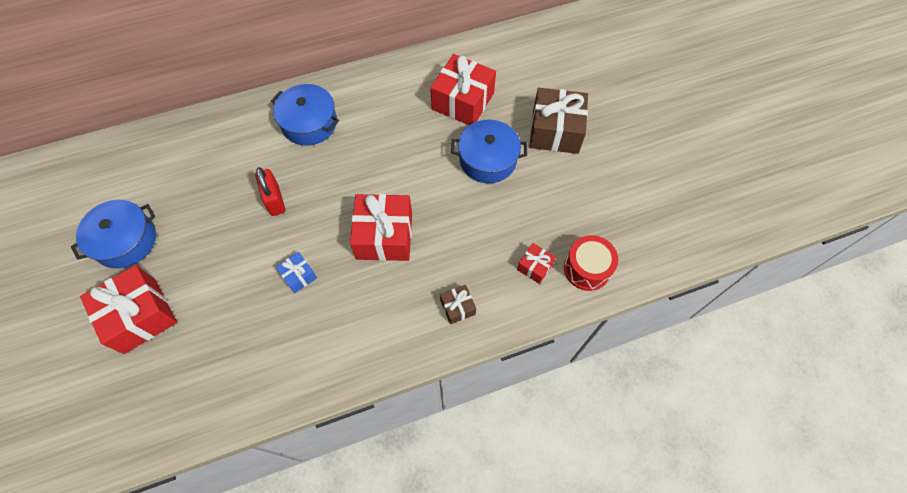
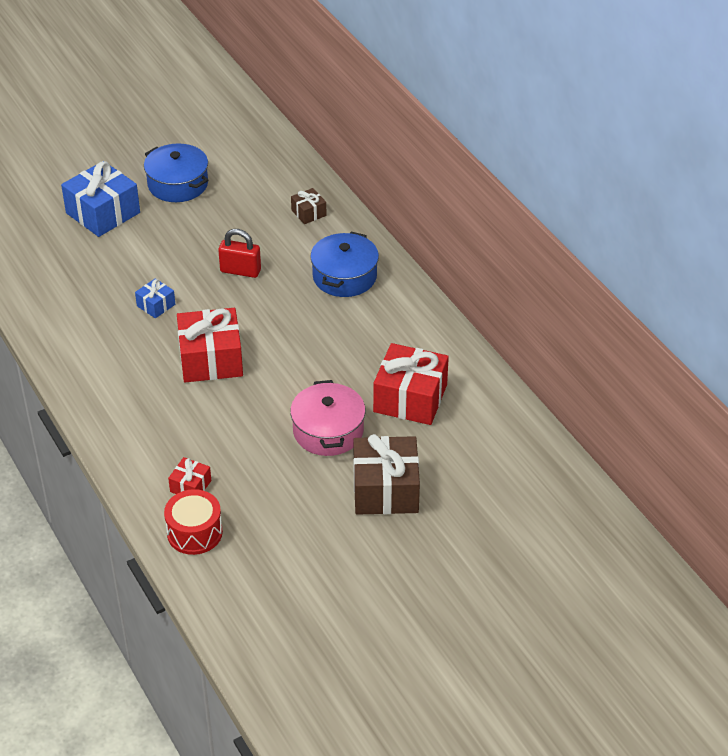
camera: 80 degrees right, 20 degrees down
(140, 316) = (103, 213): red gift -> blue gift
(275, 200) = (240, 271): red padlock -> red padlock turned 45 degrees clockwise
(457, 307) = (134, 428): brown gift -> brown gift (308, 213)
(488, 159) = (328, 431): blue pot -> pink pot

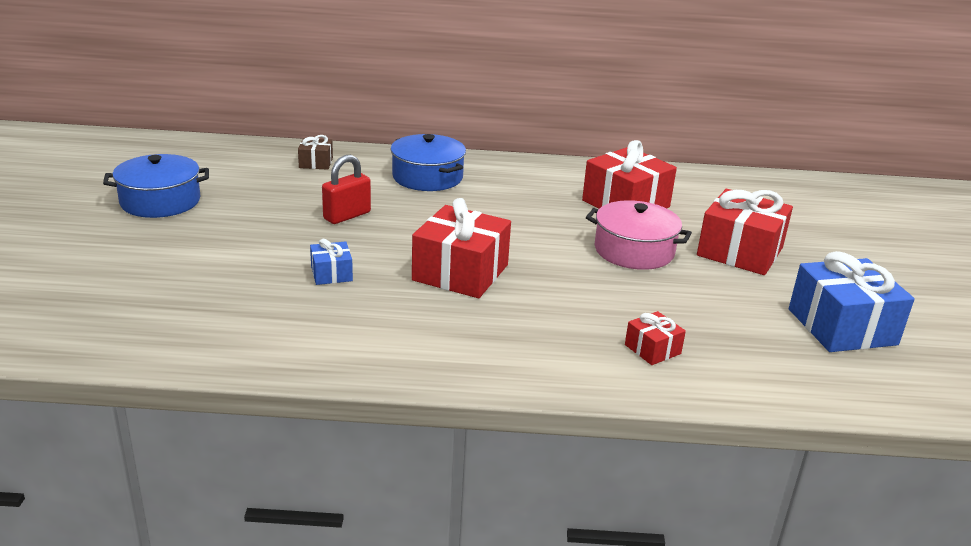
camera: 60 degrees left, 15 degrees down
(103, 213) = (126, 253): blue gift -> blue gift (842, 327)
(194, 532) = (732, 371): red drum -> none
(385, 490) = (740, 252): brown gift -> red gift

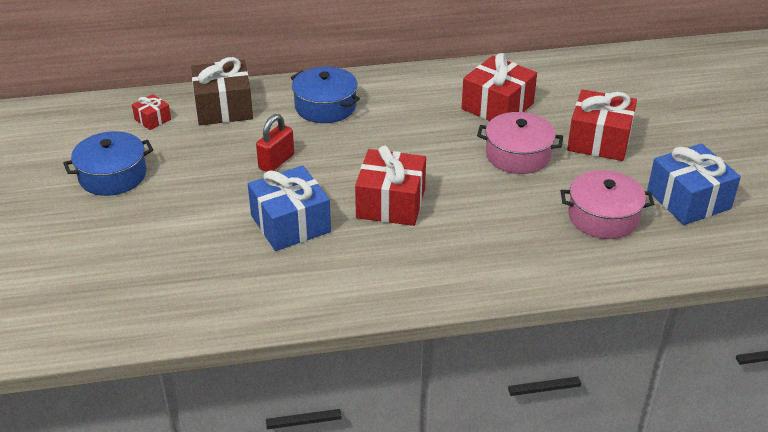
camera: 10 degrees left, 10 degrees up
(316, 163) = (224, 108): brown gift -> brown gift, size x2.05
(331, 274) = (290, 224): blue gift -> blue gift, size x2.05
(652, 349) = (557, 247): red gift -> red gift (152, 119)
(723, 327) = (603, 217): none -> pink pot

